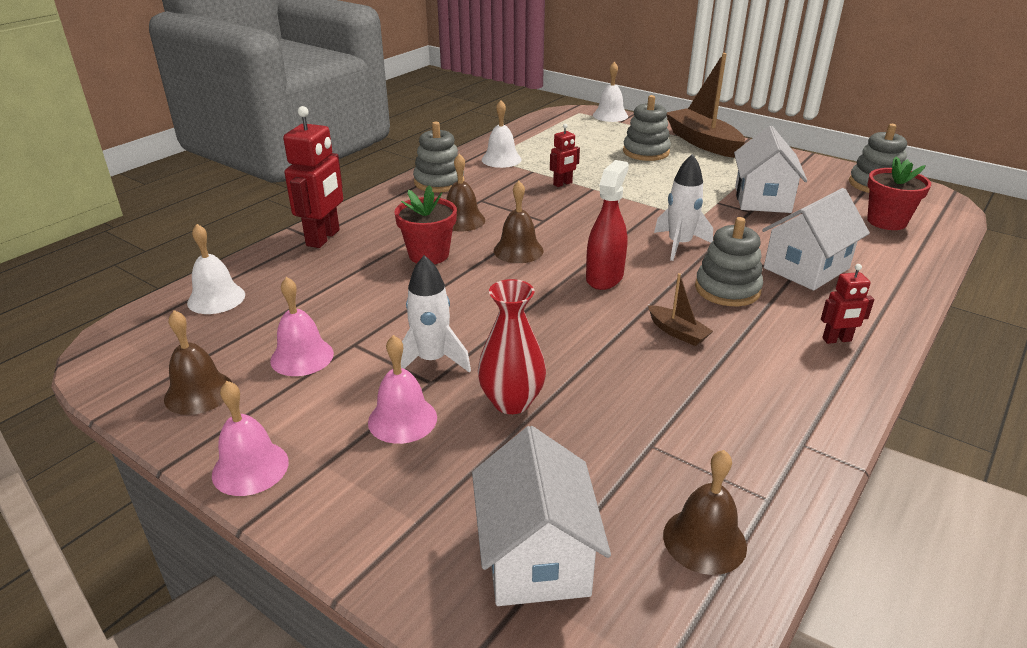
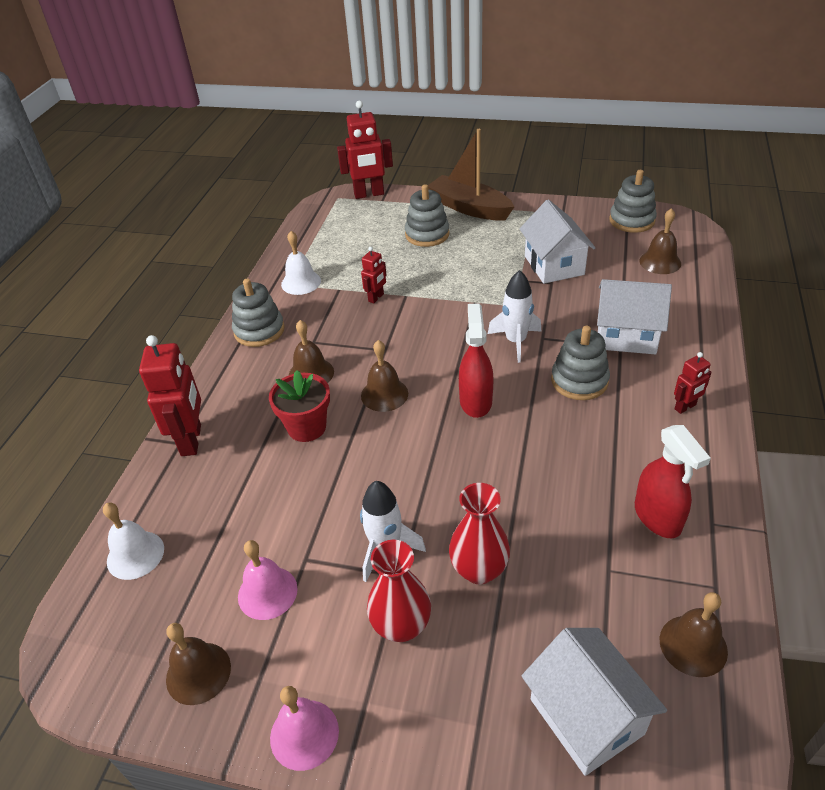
camera: 20 degrees left, 10 degrees up
(402, 419) = (401, 626): pink bell -> red vase
(610, 115) = (369, 194): white bell -> red robot
(677, 332) = (566, 443): brown boat -> none
(739, 419) = (657, 517): none -> red spray bottle
(806, 268) = (626, 336): white house -> white house turned 75 degrees clockwise
(886, 221) = (660, 262): red flower pot -> brown bell

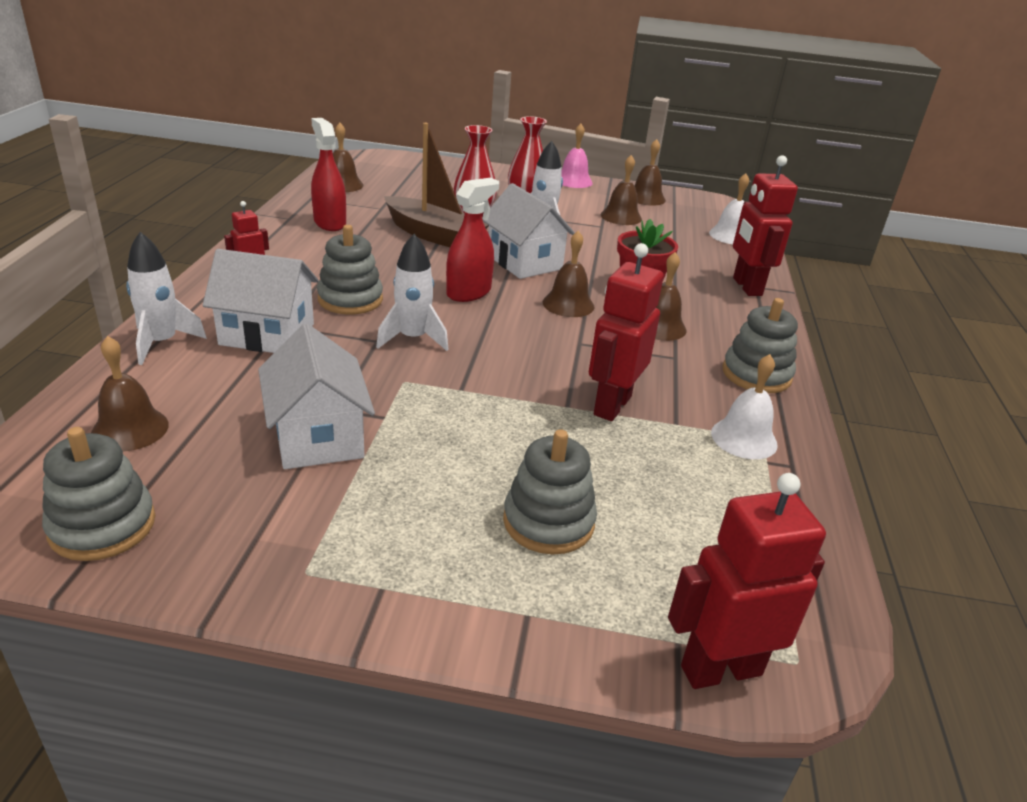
camera: 170 degrees right, 10 degrees down
(267, 592) = (621, 216): pink bell -> brown bell
(376, 298) = (611, 405): red robot -> red robot, size x1.89
(469, 208) = (456, 595): brown boat -> brown boat (434, 235)
(475, 401) = (469, 292): red spray bottle -> red spray bottle turned 135 degrees counterclockwise
(586, 716) = (417, 174): white house -> white house (524, 262)
(695, 321) = (162, 343): none -> white rocket

